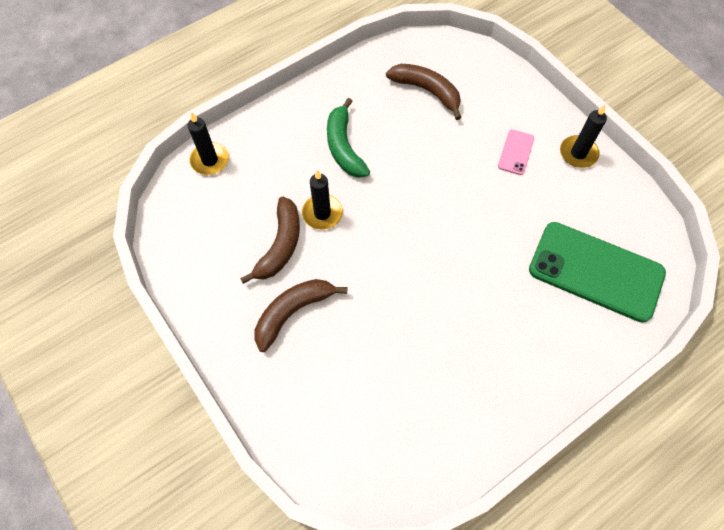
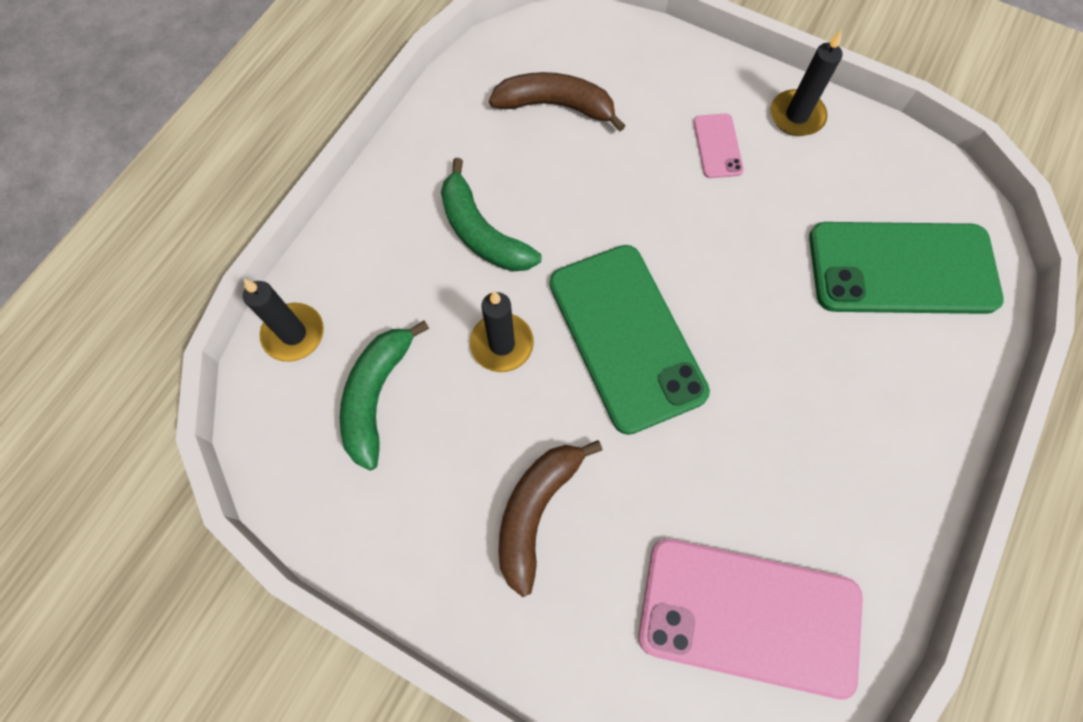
camera: 25 degrees left, 5 degrees up
(238, 212) = (377, 395): none -> green banana
(280, 246) = (466, 419): brown banana -> none
(385, 425) = (749, 616): none -> pink phone
(397, 239) = (626, 337): none -> green phone

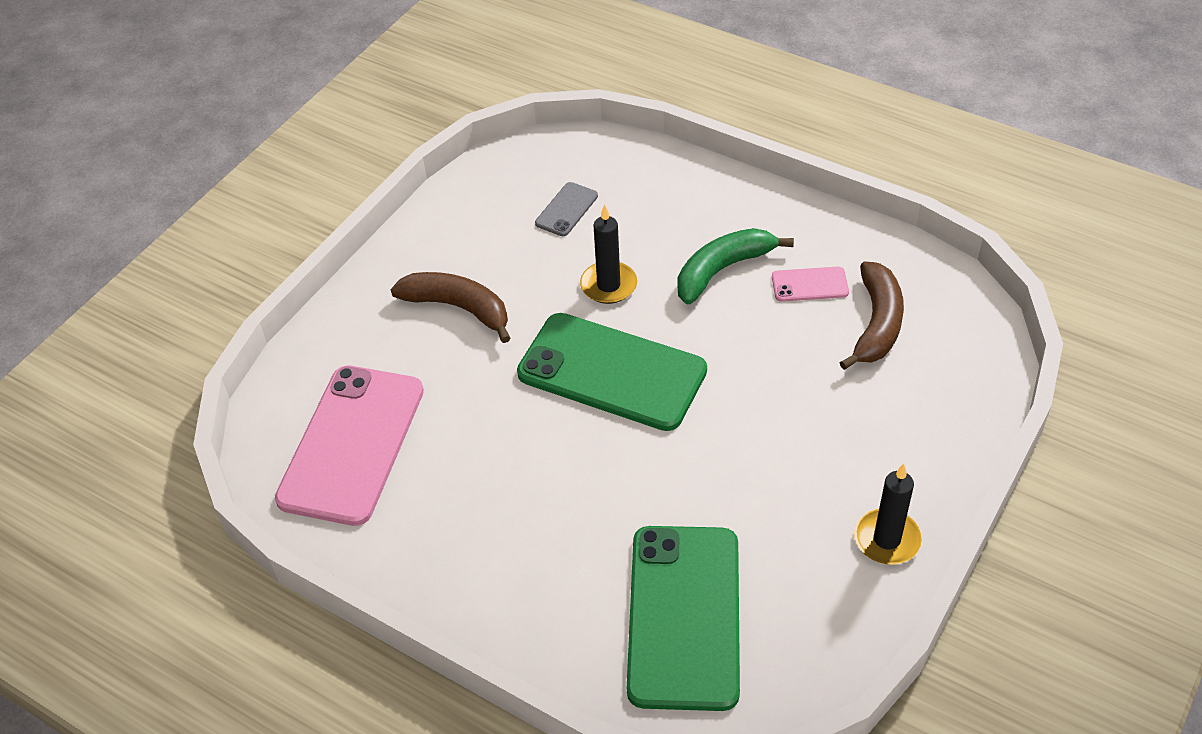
camera: 95 degrees right, 20 degrees down
(294, 334) = (624, 158): black candle -> none
(377, 395) = (566, 209): green banana -> grey phone
(626, 337) = (612, 372): green phone -> green phone turned 45 degrees clockwise
(717, 146) = (837, 459): pink phone -> pink phone (809, 285)

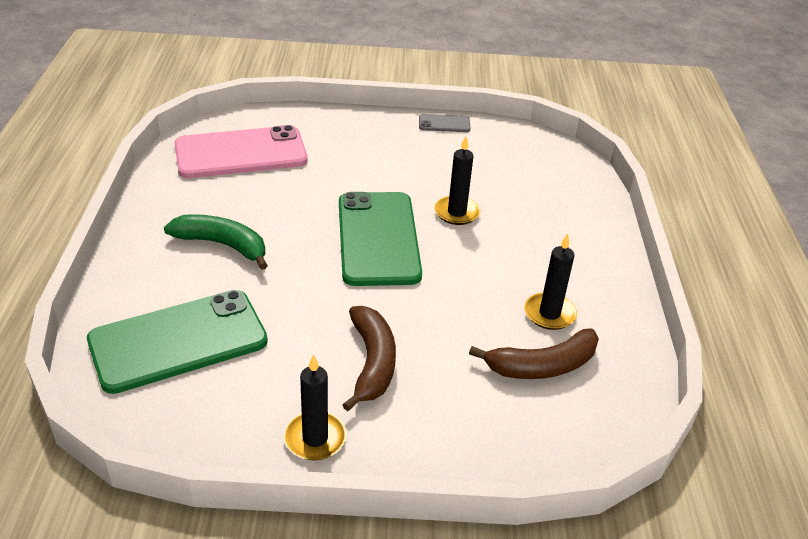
camera: 55 degrees right, 10 degrees down
(459, 308) = (381, 157): brown banana -> brown banana (372, 363)
(566, 209) = (509, 173): grey phone -> grey phone (444, 124)
(723, 270) = (522, 263): green banana -> green banana (223, 245)
(809, 285) = (549, 314): pink phone -> black candle

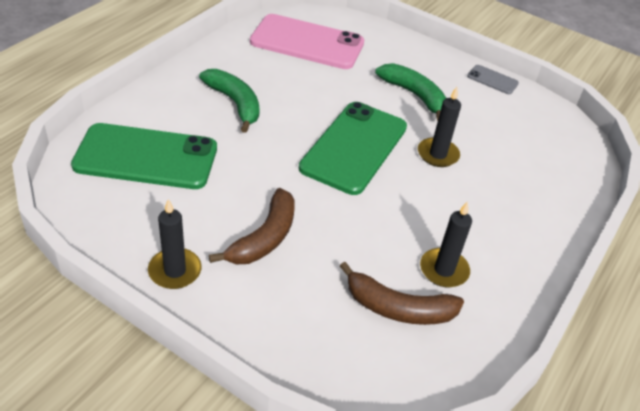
camera: 30 degrees right, 5 degrees up
(389, 166) = (414, 95): none -> green banana

